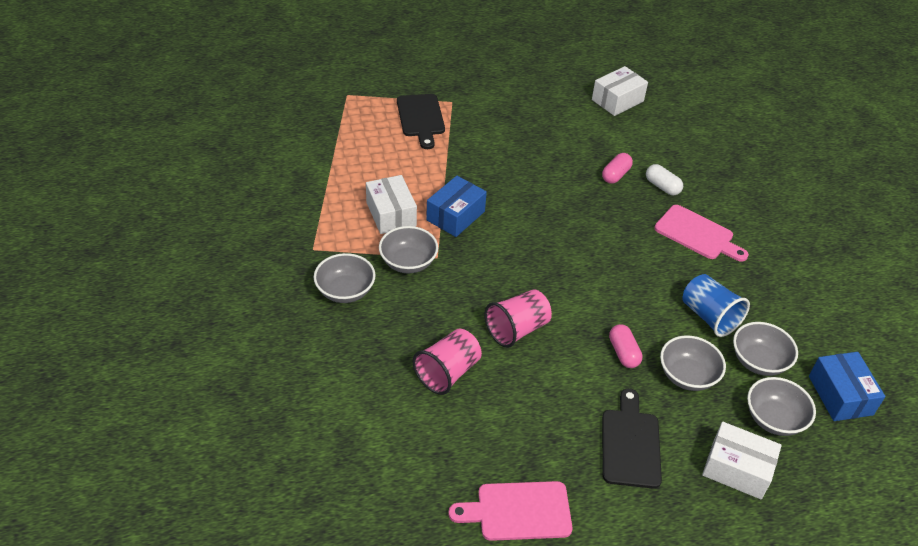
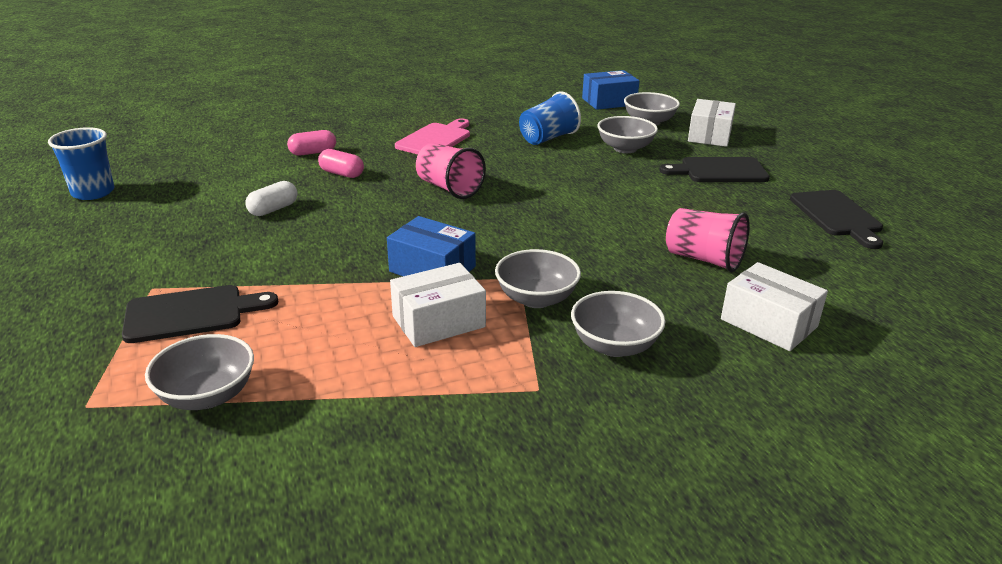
camera: 95 degrees left, 15 degrees down
(517, 329) = (615, 223): pink cup -> pink cup (449, 188)
(518, 511) = (837, 216): pink cutting board -> black cutting board
(582, 64) = (93, 192): none -> blue cup
(617, 100) = (190, 171): white box -> white box (769, 323)
(623, 353) = (614, 172): pink capsule -> pink capsule (313, 153)
(662, 187) = (361, 152): white capsule -> white capsule (273, 209)
(758, 361) = (590, 124): grey bowl -> grey bowl (207, 396)

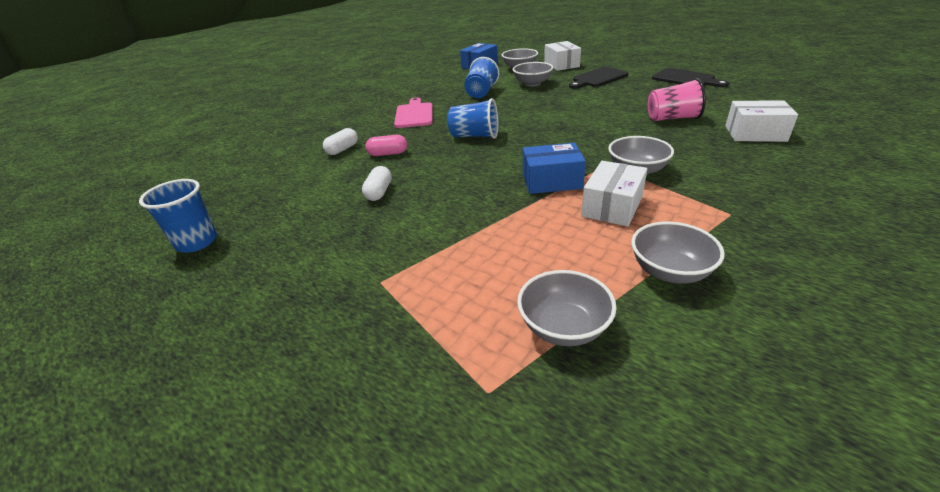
camera: 30 degrees left, 5 degrees up
(191, 314) = (446, 283): black cutting board -> none
(313, 153) = (342, 149): pink capsule -> white capsule
(449, 188) = (475, 136): pink cup -> blue cup
(614, 345) = (718, 175): grey bowl -> grey bowl (670, 271)

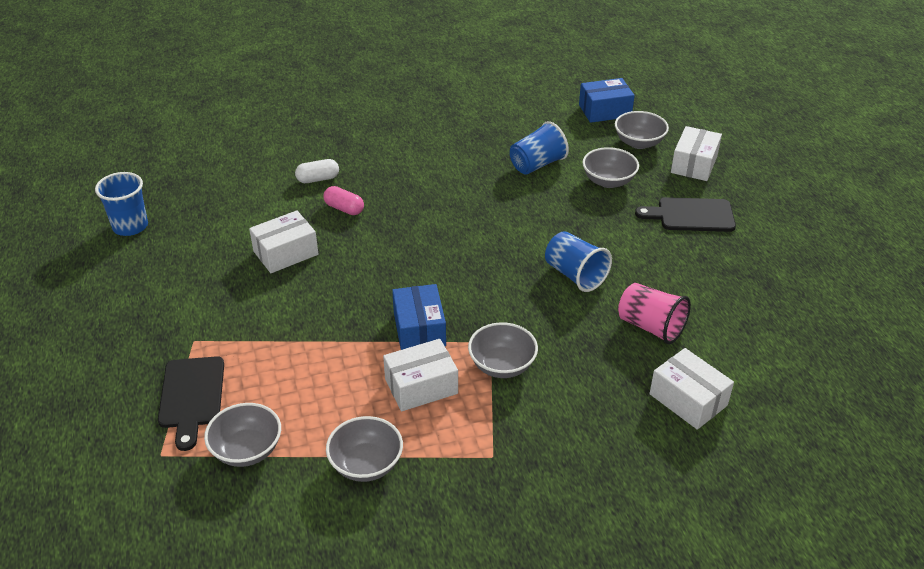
camera: 35 degrees right, 5 degrees up
(379, 192) = (286, 253): white capsule -> white box
(414, 114) = (431, 163): pink cutting board -> none
(475, 136) = (439, 231): blue cup -> blue cup (575, 275)
(552, 181) = (419, 329): blue box -> blue box turned 45 degrees clockwise
(685, 79) = (784, 278): black cutting board -> black cutting board (191, 396)

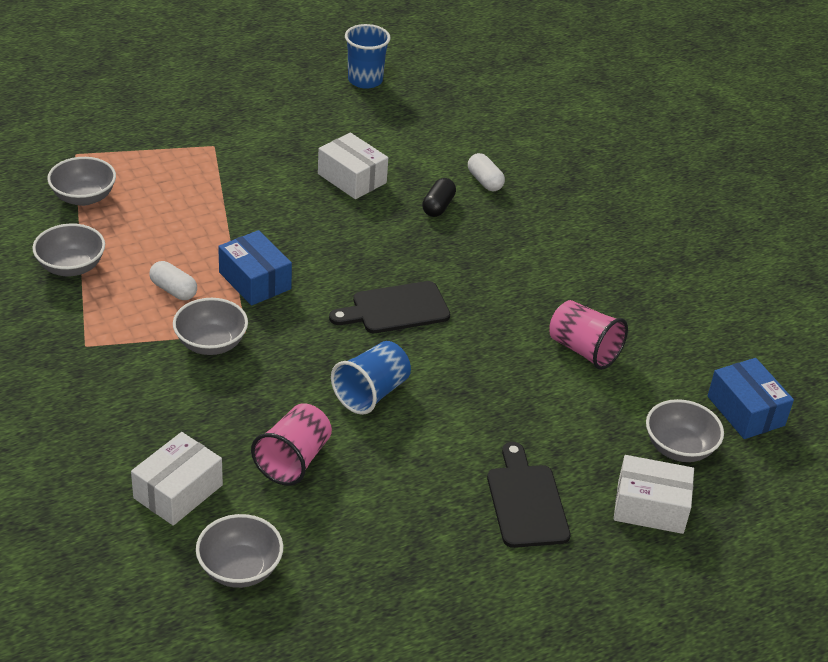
camera: 75 degrees right, 0 degrees up
(191, 396) = (144, 157): black cutting board -> black cutting board (395, 309)
(344, 208) = (438, 206): pink capsule -> black capsule
(419, 329) = (255, 280): blue box -> blue box turned 75 degrees clockwise
(421, 386) = (173, 290): white box -> white capsule
(537, 164) = (583, 350): blue cup -> pink cup
(608, 181) = (573, 418): grey bowl -> grey bowl (240, 568)

